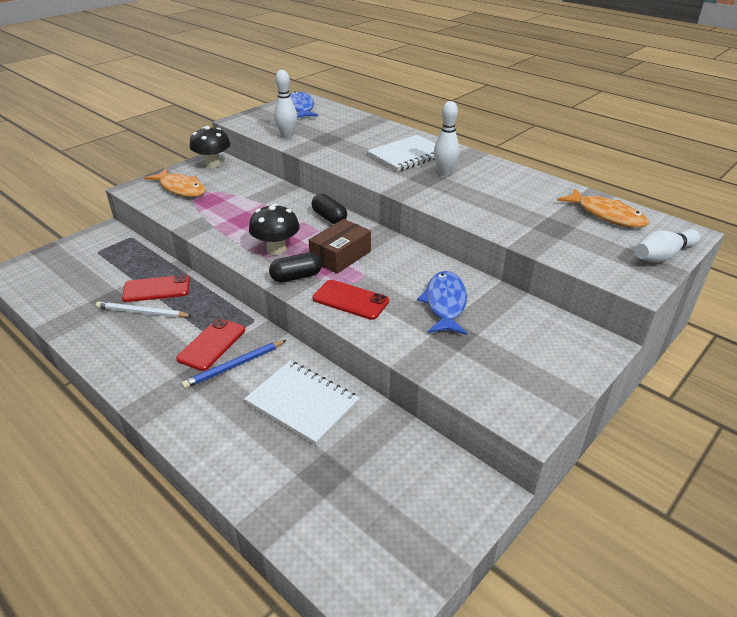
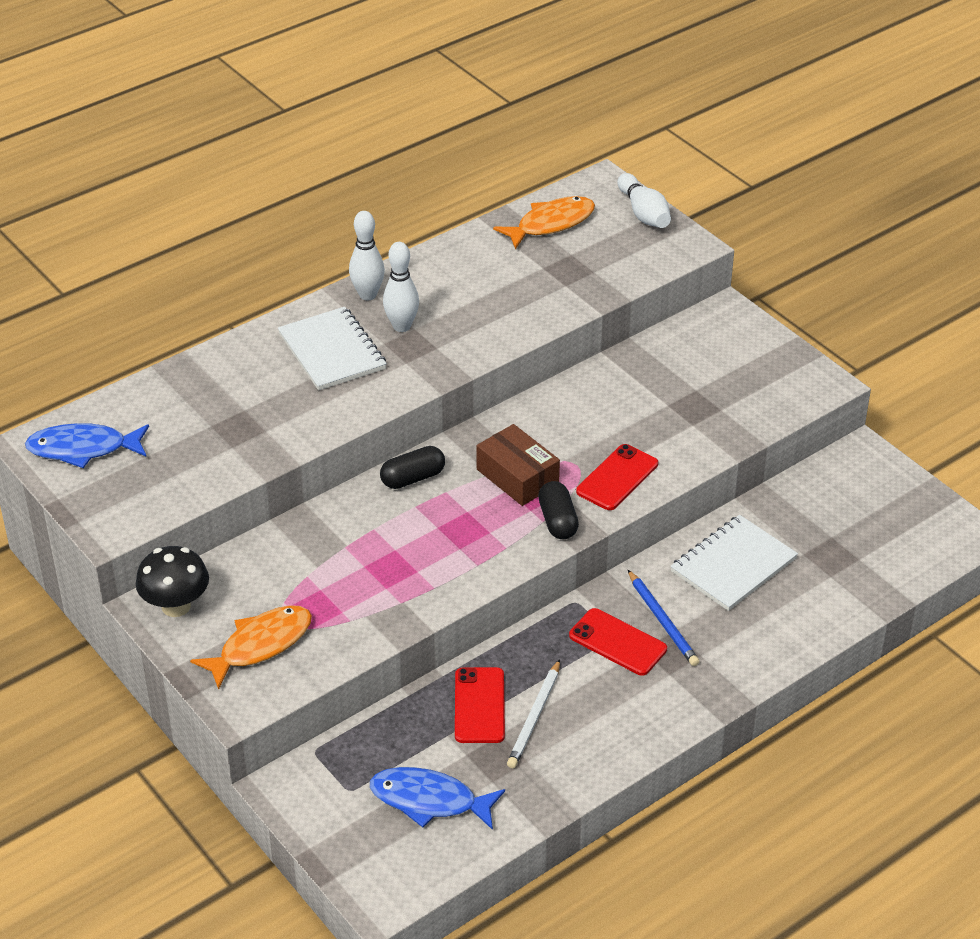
camera: 80 degrees left, 5 degrees up
(276, 249) = (486, 537): black mushroom -> none
(287, 136) = (208, 472): white bowling pin -> white bowling pin (368, 295)
(445, 303) = (638, 403): blue fish -> blue fish (429, 800)

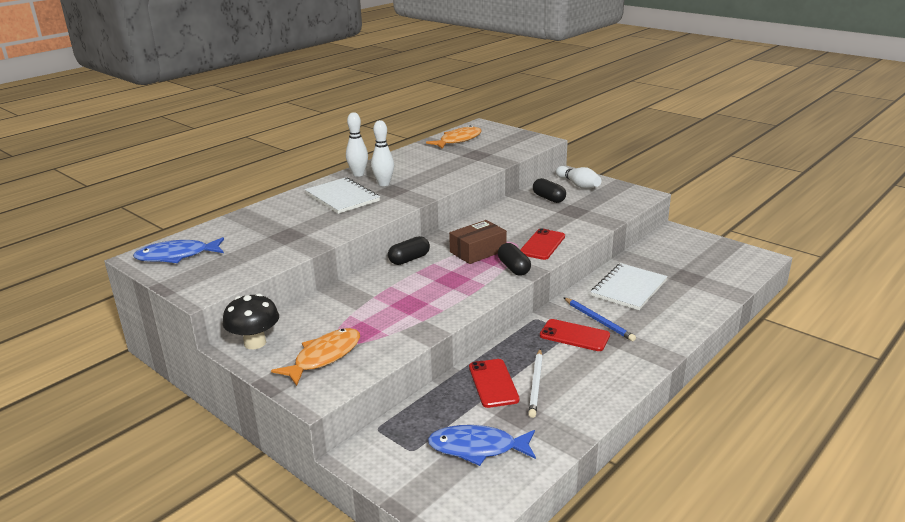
camera: 10 degrees left, 15 degrees down
(517, 477) = (478, 251): brown box -> brown box turned 75 degrees counterclockwise
(643, 213) = (509, 132): white bowling pin -> white bowling pin (578, 185)
(667, 370) = (548, 198): none -> black capsule

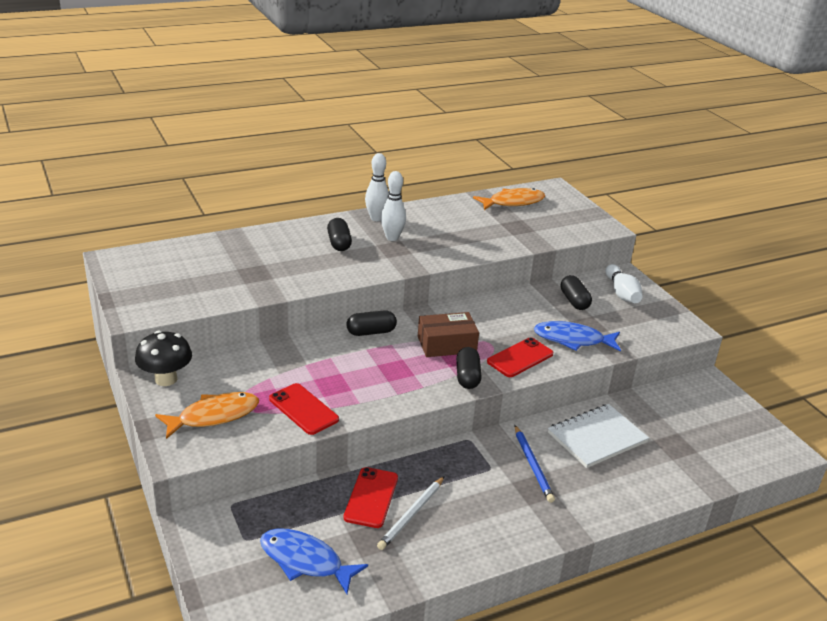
camera: 20 degrees right, 5 degrees up
(177, 256) = (143, 267): blue fish -> blue fish (573, 340)
(342, 197) = (339, 243): white notebook -> black capsule
(574, 336) = (493, 473): red phone -> red phone (303, 409)

